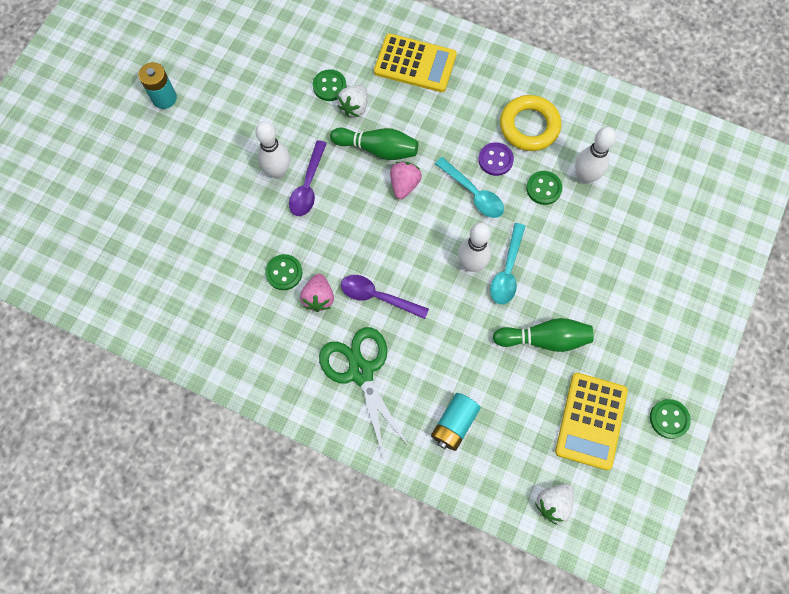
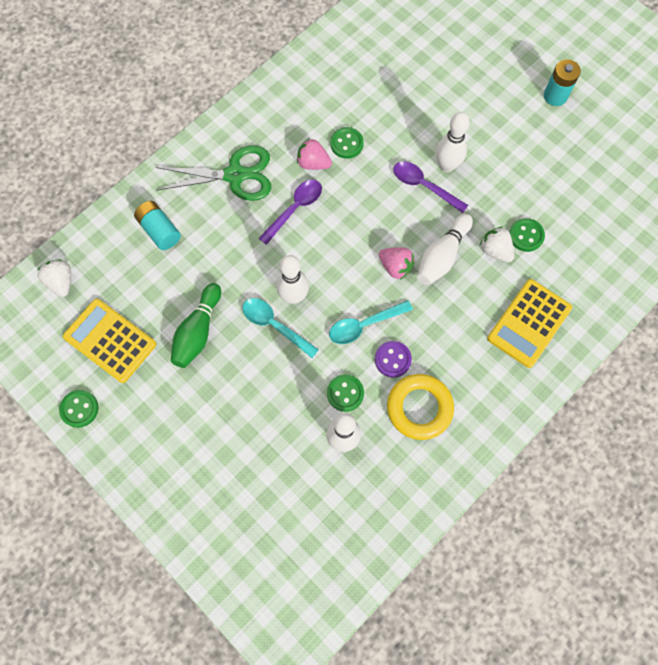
camera: 110 degrees right, 0 degrees up
(377, 149) = (442, 256): green bowling pin -> white bowling pin

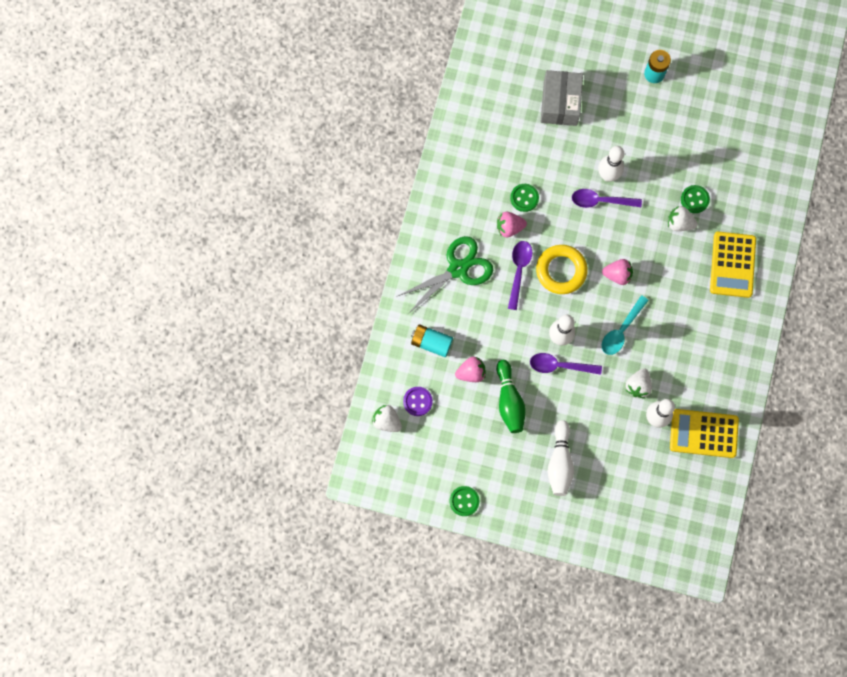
camera: 30 degrees left, 5 degrees up
(110, 340) = (452, 442): yellow calculator -> yellow calculator (703, 433)
(178, 281) = (471, 372): none -> pink strawberry
(275, 325) = (560, 366): turquoise spoon -> purple spoon
(345, 393) = (638, 386): green button -> white strawberry
(392, 359) = (655, 343): purple button -> purple button (417, 401)
(419, 408) = (693, 367): yellow ring -> yellow ring (561, 271)
(440, 76) = (560, 103): none -> grey box
(442, 256) = (645, 248): white bowling pin -> white bowling pin (560, 462)

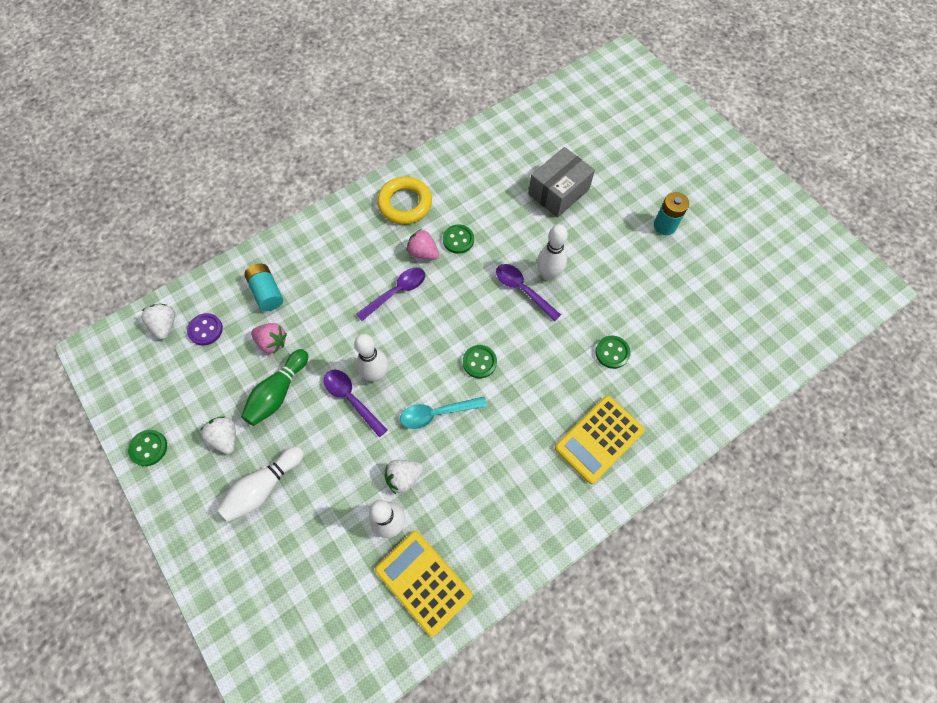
camera: 40 degrees right, 10 degrees down
(458, 269) = (349, 253): green scissors -> none
(561, 271) = (432, 320): yellow ring -> yellow ring (405, 204)
(617, 275) = (479, 362): pink strawberry -> green button
(679, 223) = (579, 362): white strawberry -> white strawberry (225, 437)

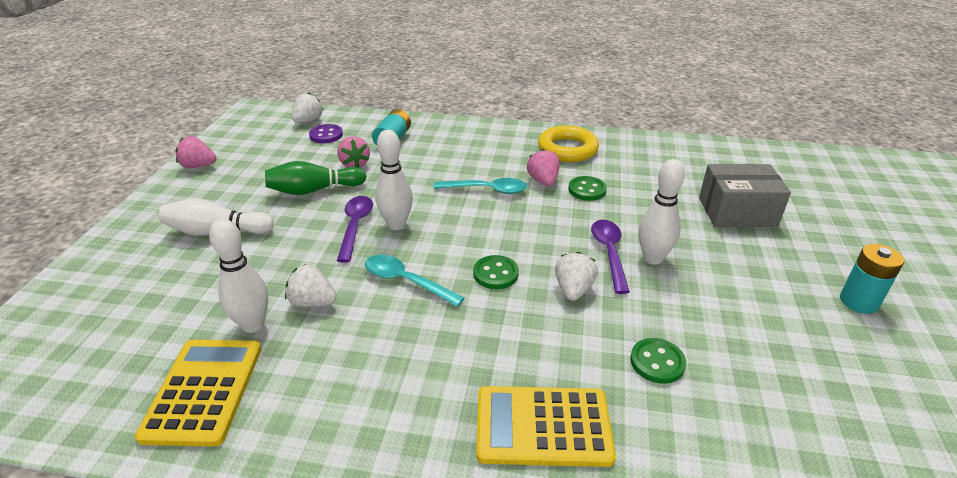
camera: 45 degrees right, 30 degrees down
(149, 448) = (198, 166): green button -> pink strawberry
(225, 437) = (244, 190): white strawberry -> white strawberry (573, 290)
(396, 292) = (486, 190): purple spoon -> turquoise spoon

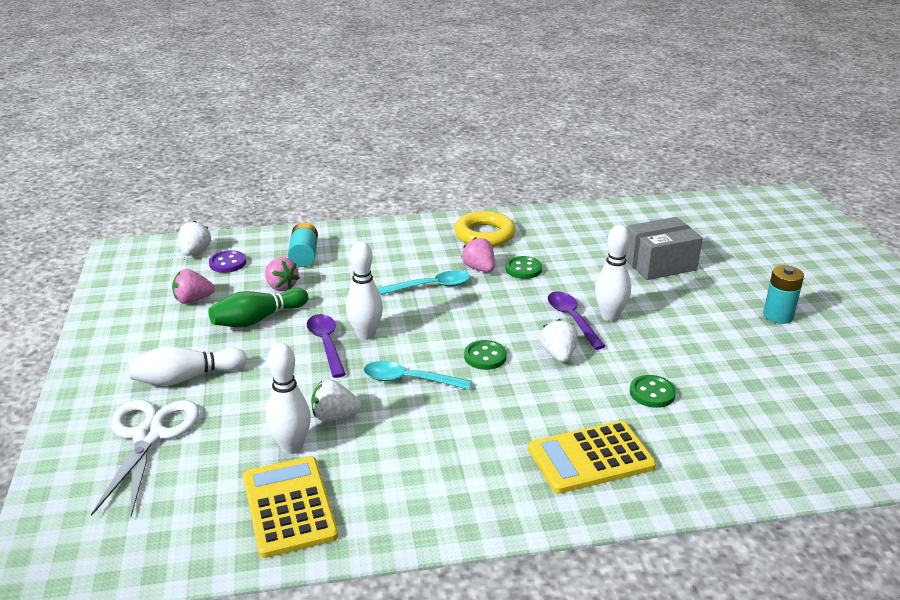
camera: 20 degrees left, 5 degrees down
(146, 280) = (149, 436): none -> white scissors
(198, 166) = (107, 320): pink strawberry -> pink strawberry (193, 300)

